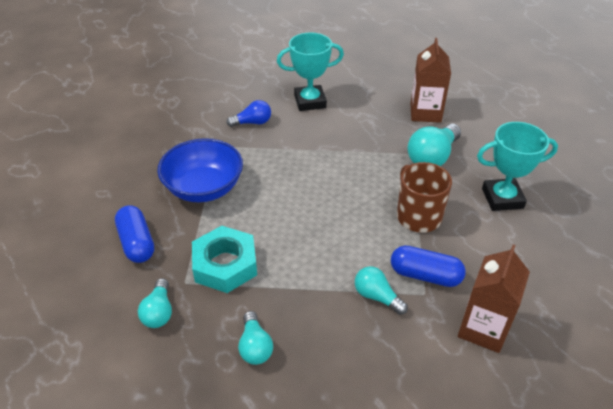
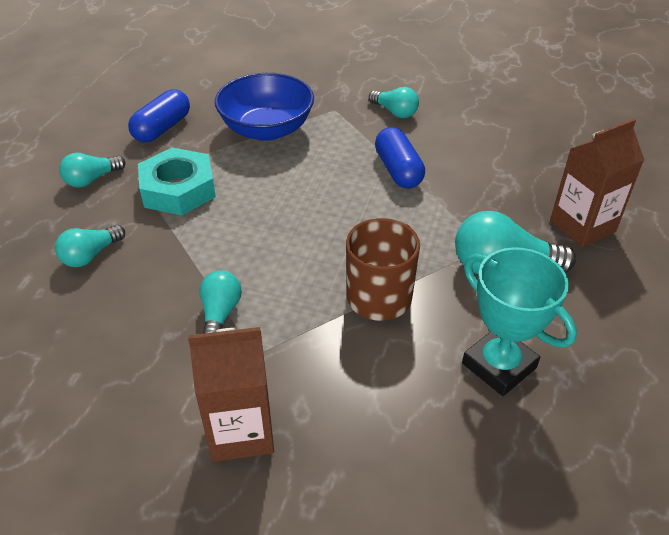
camera: 55 degrees right, 0 degrees up
(252, 122) = (395, 112): blue light bulb -> turquoise light bulb
(310, 101) = (479, 132): turquoise trophy -> none
(425, 275) = (286, 342): blue capsule -> blue capsule (398, 170)

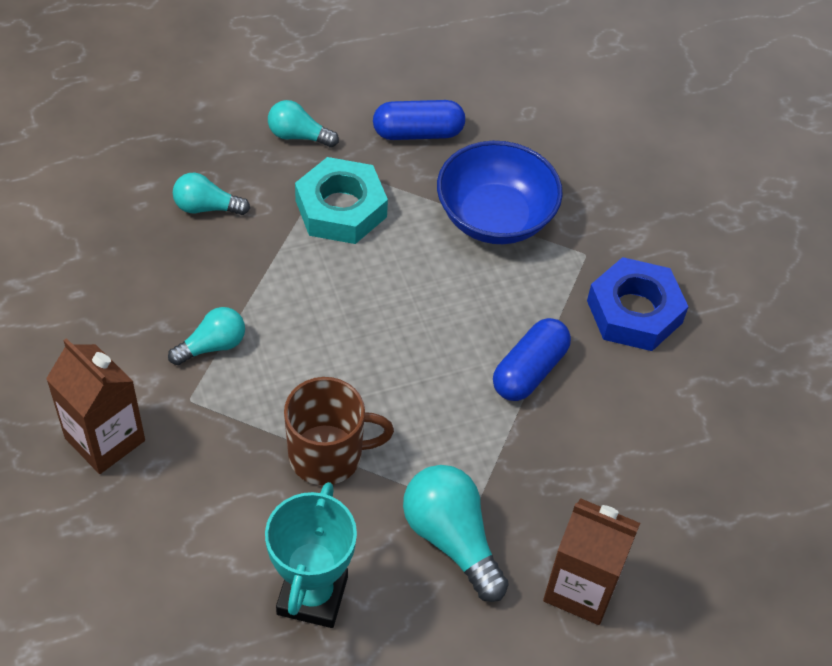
camera: 50 degrees right, 10 degrees up
(395, 112) = (634, 311): turquoise light bulb -> blue nut

